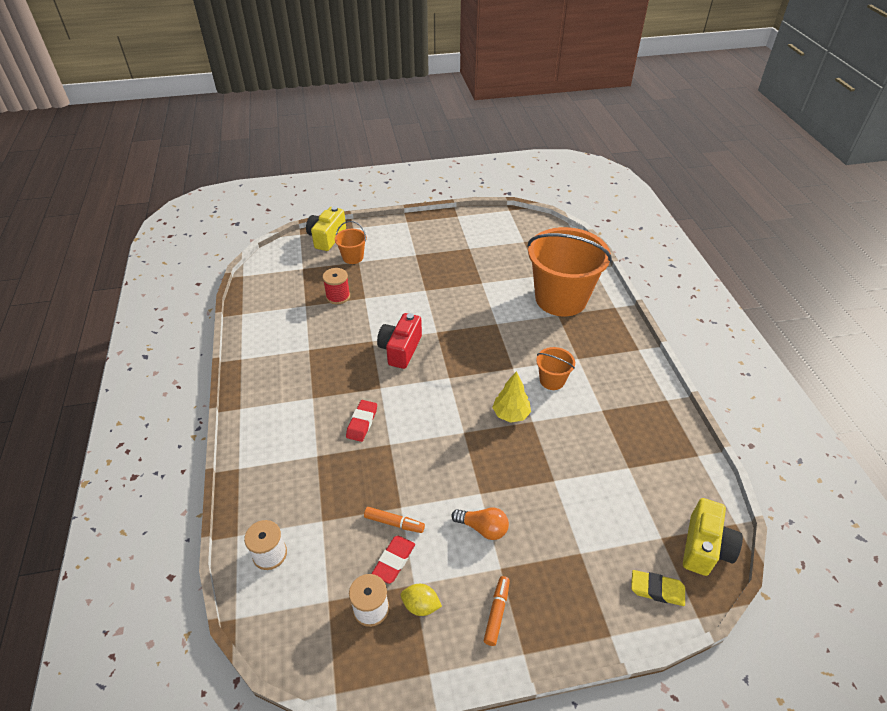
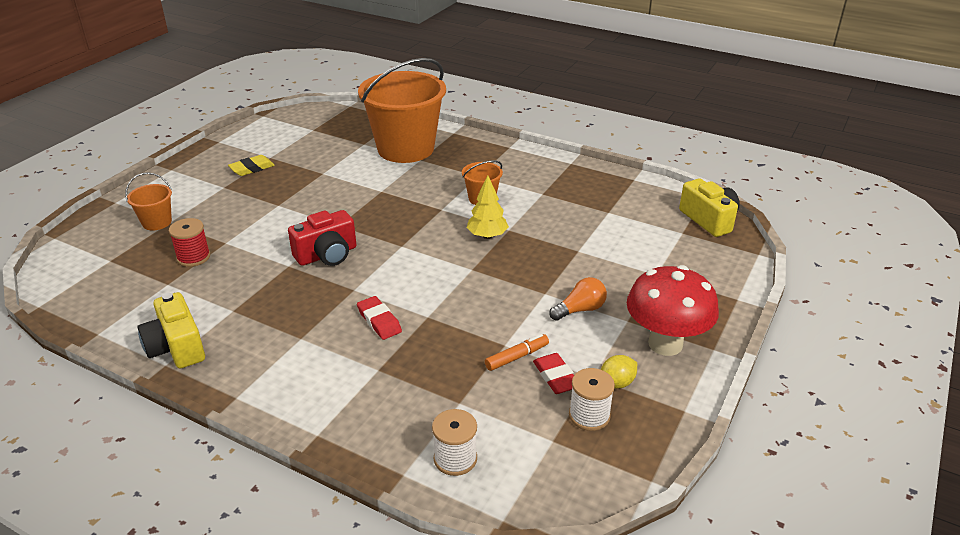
camera: 50 degrees left, 10 degrees down
(327, 238) = (96, 224): yellow camera -> yellow camera (176, 347)
(400, 349) = (327, 255): red camera -> red camera turned 90 degrees counterclockwise
(496, 613) = (665, 344): orange marker -> red mushroom
(657, 590) = (721, 258): yellow eraser -> yellow eraser (252, 168)

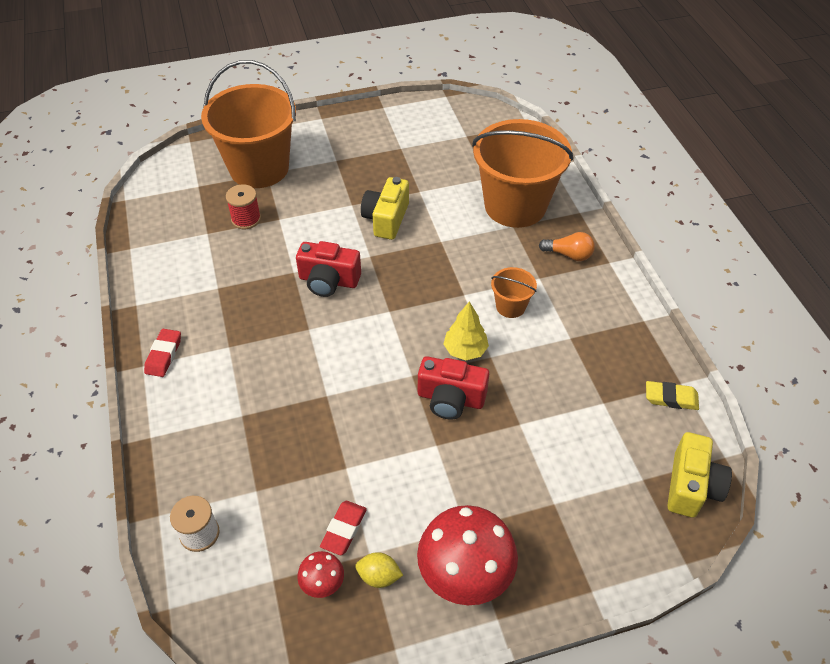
camera: 45 degrees right, 15 degrees up
(157, 222) = (259, 168): orange bucket -> orange bucket, size x2.31
(176, 347) = (156, 295): yellow camera -> yellow camera (386, 219)
(252, 168) = (375, 152): yellow eraser -> yellow eraser (671, 398)
(379, 321) = (291, 372): red eraser -> red eraser (164, 355)
(516, 357) = (340, 486): orange marker -> none
(517, 265) = (450, 399): none -> red camera
(580, 310) = (442, 484): orange light bulb -> orange light bulb (568, 254)
(589, 415) = (323, 584): white spool -> red mushroom

